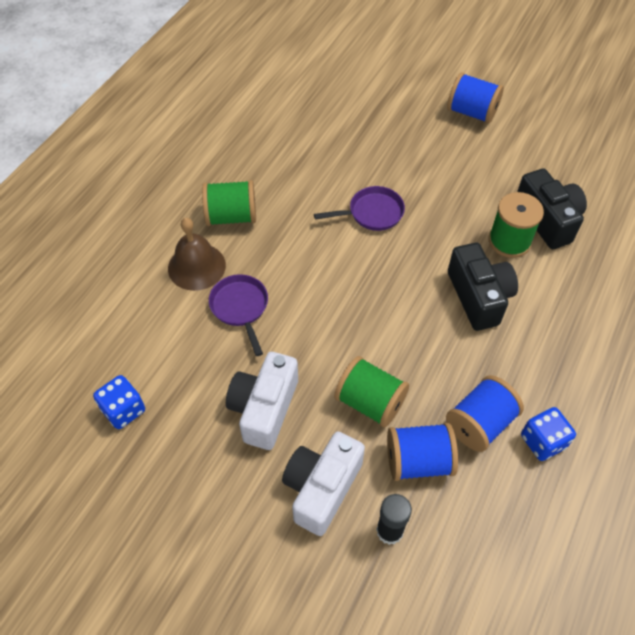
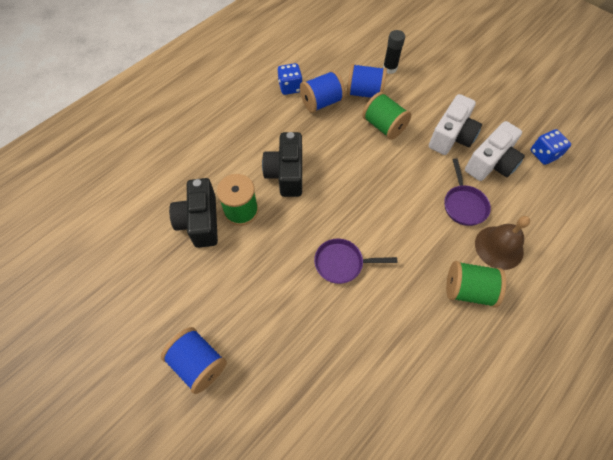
camera: 165 degrees left, 5 degrees up
(321, 488) = (422, 92): white camera -> white camera (491, 163)

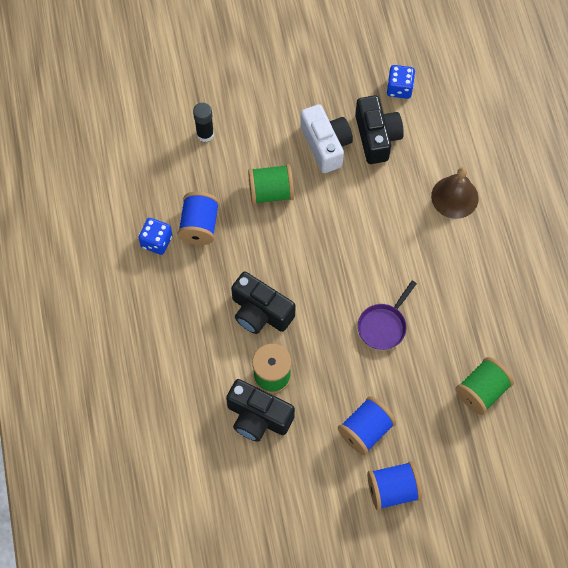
camera: 55 degrees left, 5 degrees up
(364, 93) = (218, 179): blue spool -> blue spool (365, 430)
(463, 205) = (399, 191): purple pan -> none
(468, 290) = (472, 249): green spool -> green spool (481, 391)
(491, 163) = (376, 137): white camera -> black camera

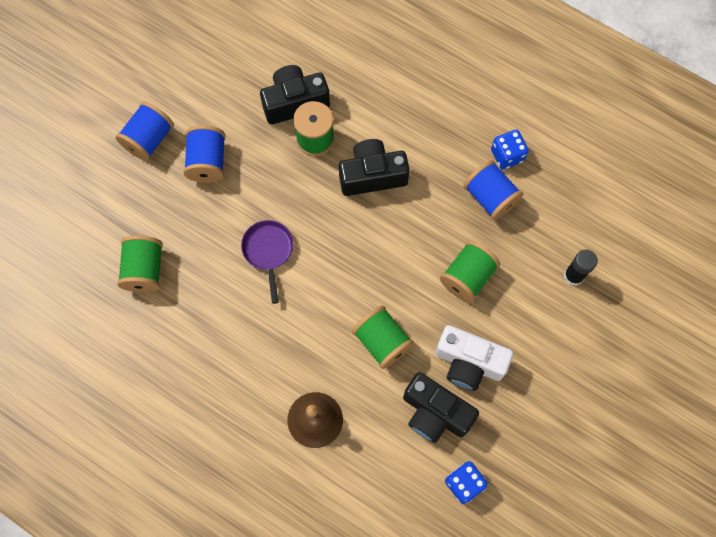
camera: 135 degrees right, 5 degrees up
(366, 203) = (382, 341): none -> green spool

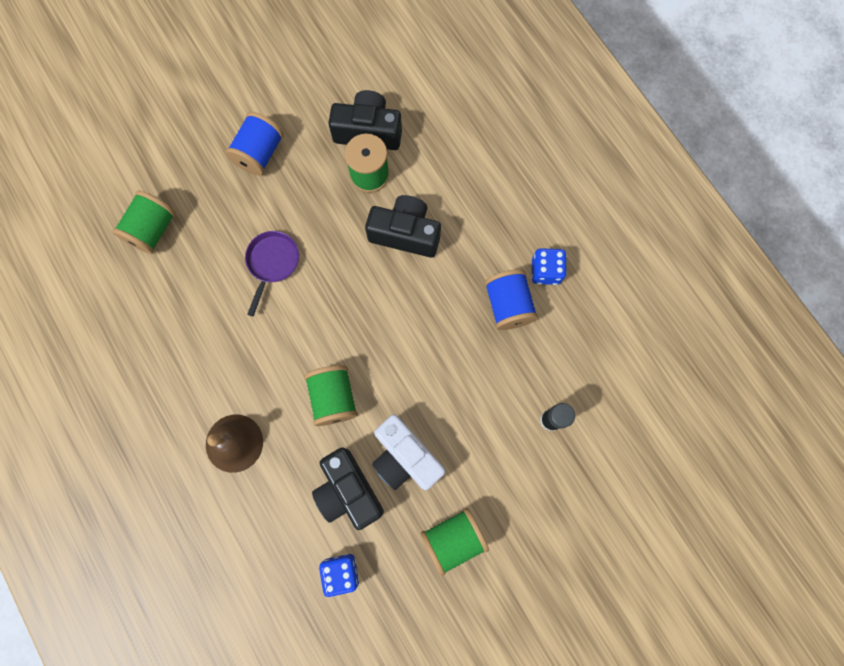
camera: 25 degrees right, 5 degrees up
(149, 139) = (217, 109): blue spool -> none
(467, 277) = (446, 373): green spool -> green spool (453, 539)

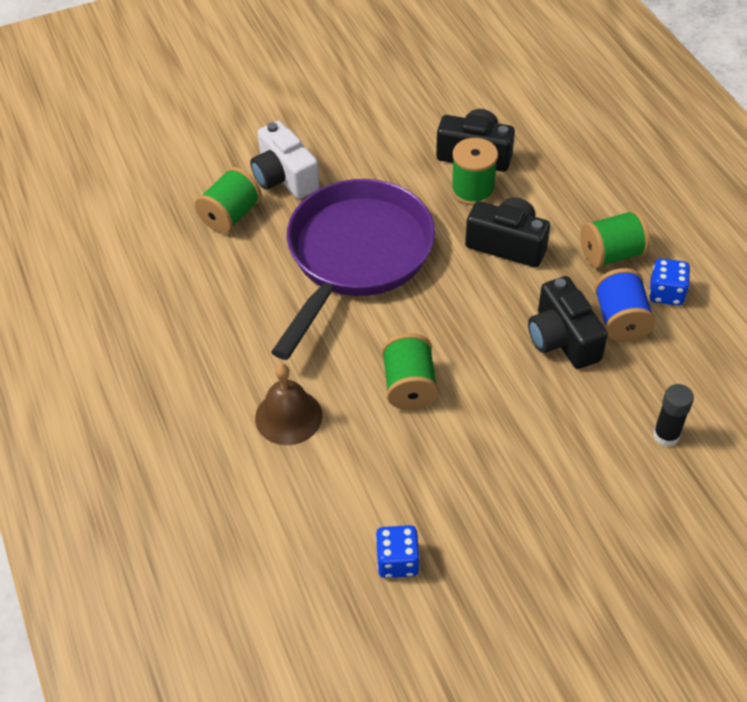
camera: 10 degrees right, 25 degrees down
(259, 154) = (355, 162): blue spool -> none
(272, 263) = (356, 256): purple pan -> purple pan, size x2.46
(348, 490) = (416, 478): black camera -> black camera (562, 339)
(405, 457) = (487, 453): white camera -> white camera (284, 177)
(453, 539) = (539, 543): green spool -> green spool (611, 254)

